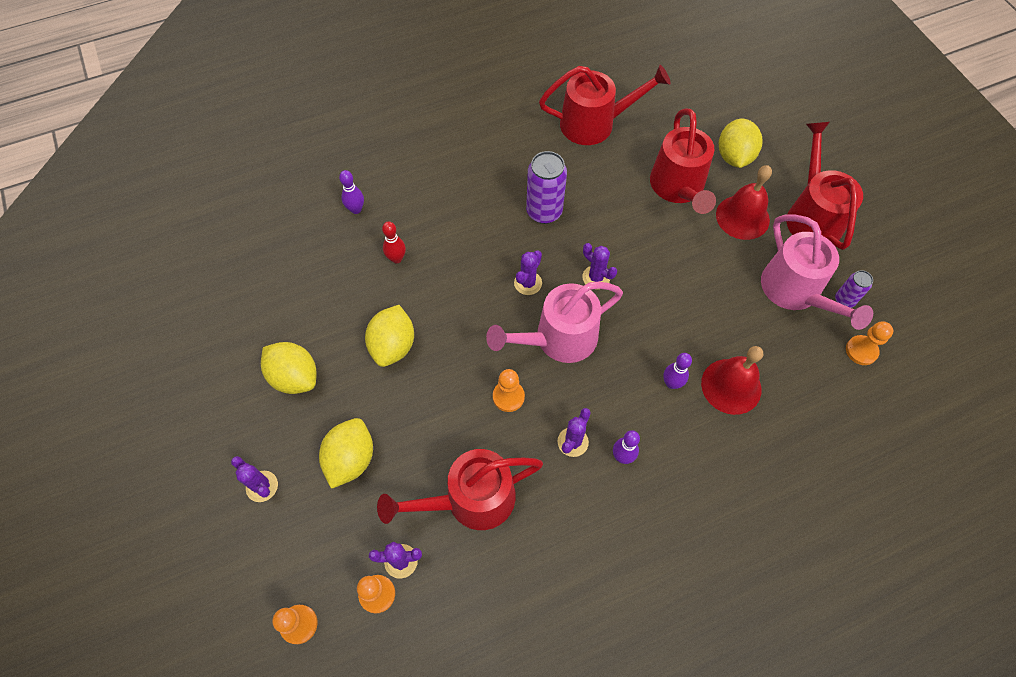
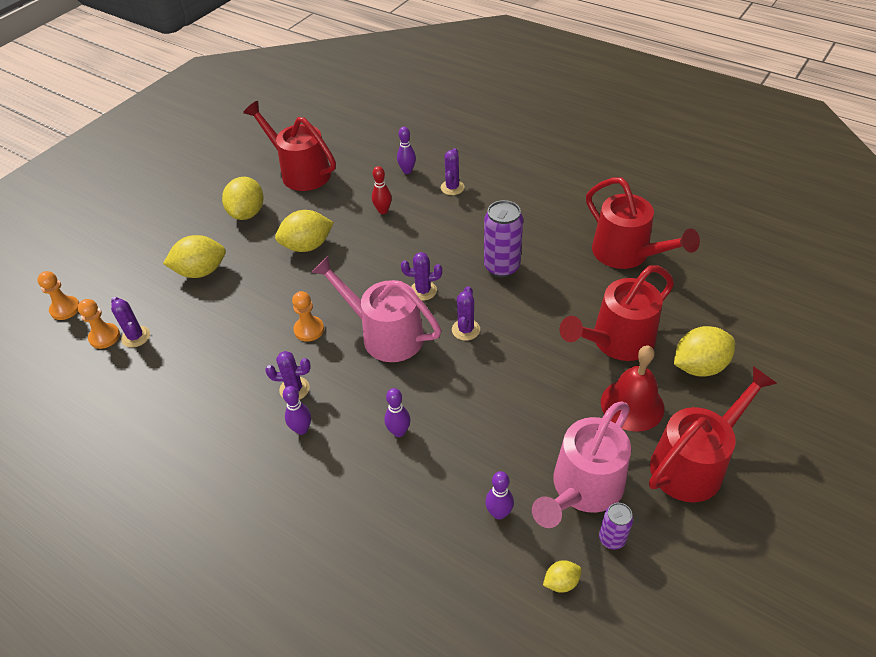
camera: 60 degrees right, 15 degrees down
(262, 486) = (156, 241): purple cactus -> purple cactus (452, 188)
(470, 500) = (205, 351): red watering can -> red watering can (300, 172)
(731, 386) = (429, 479): red bell -> none
(786, 356) = (499, 513): none -> purple bowling pin
(861, 351) = (561, 582): orange pawn -> yellow lemon

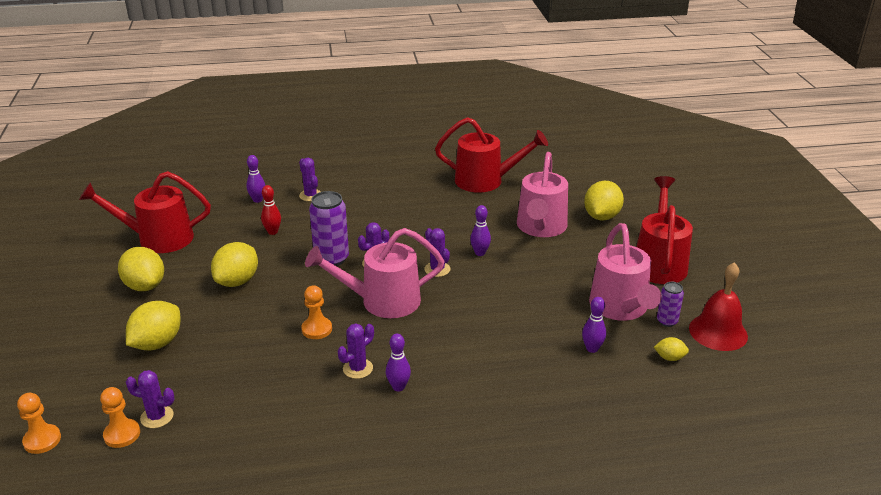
camera: 45 degrees left, 15 degrees down
(399, 431) = (471, 347): purple bowling pin -> purple bowling pin (480, 253)
(502, 267) = (413, 224): purple can -> purple can (331, 259)
(561, 582) = (669, 358): yellow lemon -> yellow lemon turned 75 degrees clockwise
(616, 342) = (540, 228): red watering can -> pink watering can
(632, 405) = (591, 253): red bell -> red bell (718, 332)

